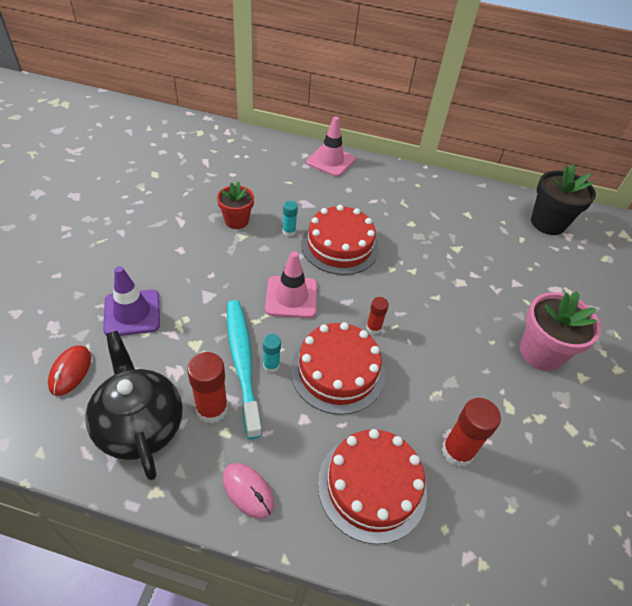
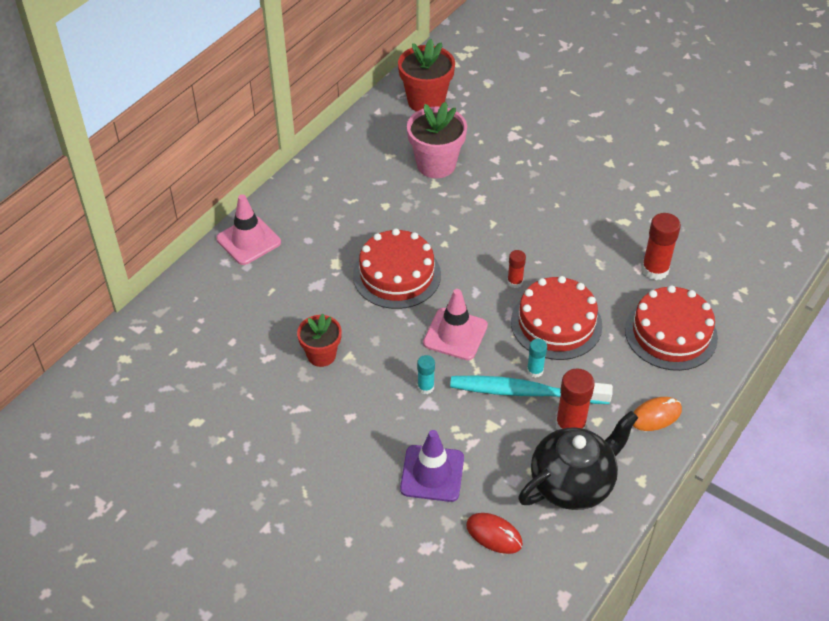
camera: 65 degrees left, 0 degrees up
(140, 425) = (573, 483): black teapot -> black teapot turned 150 degrees clockwise
(248, 491) = (655, 416): pink mouse -> orange mouse
(289, 231) = (358, 312): turquoise glue stick -> turquoise glue stick (425, 387)
(540, 352) = (578, 177): pink flower pot -> pink flower pot (436, 164)
(547, 223) = (426, 101): black flower pot -> red flower pot

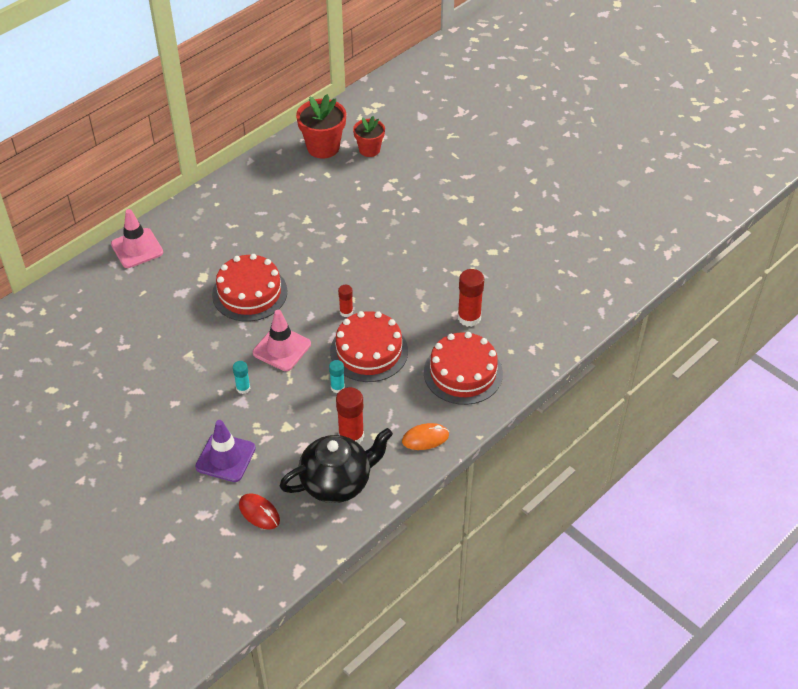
camera: 10 degrees right, 0 degrees up
(321, 355) = (167, 350): red flower pot -> red flower pot (369, 150)
(436, 164) = (313, 203): pink flower pot -> none
(525, 392) = (323, 404): turquoise toothbrush -> none

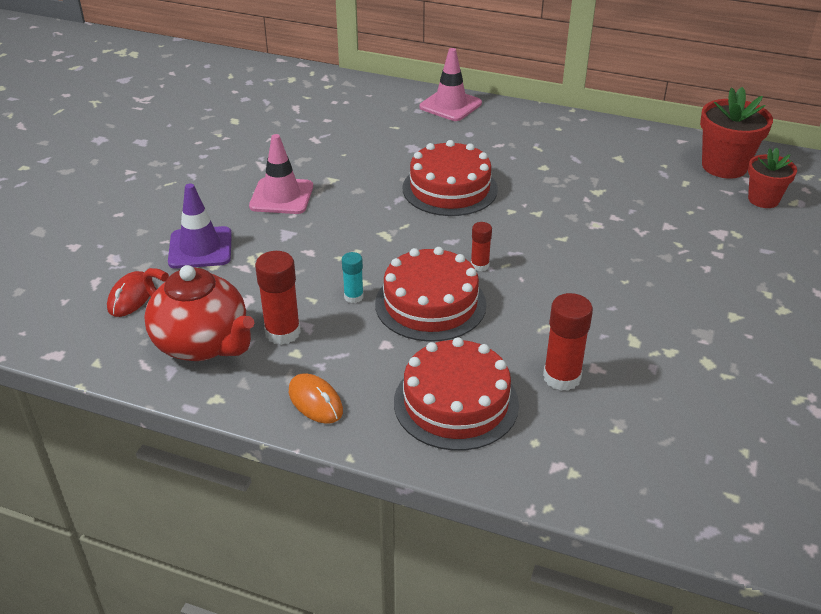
camera: 65 degrees right, 10 degrees down
(243, 388) = (307, 228): turquoise glue stick -> none
(282, 348) = (384, 236): pink traffic cone -> pink traffic cone (281, 196)
(337, 482) = (203, 344): black teapot -> red teapot

